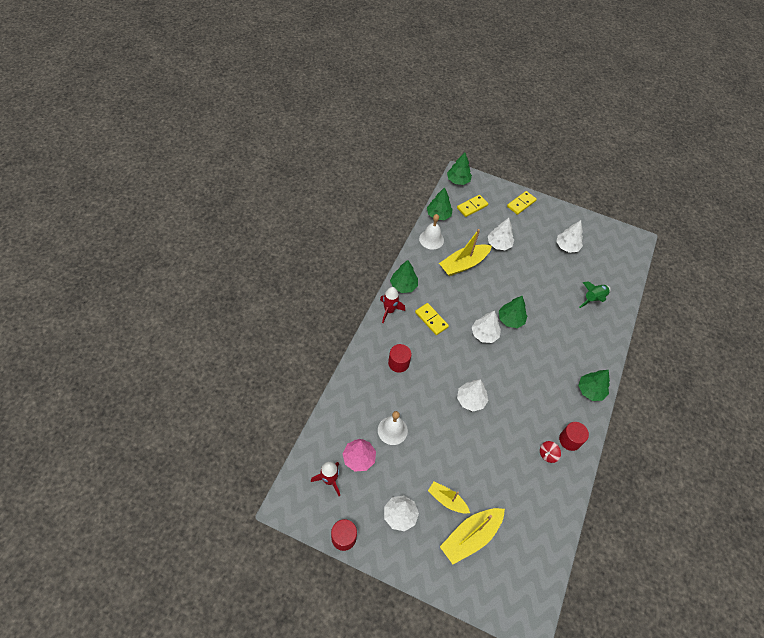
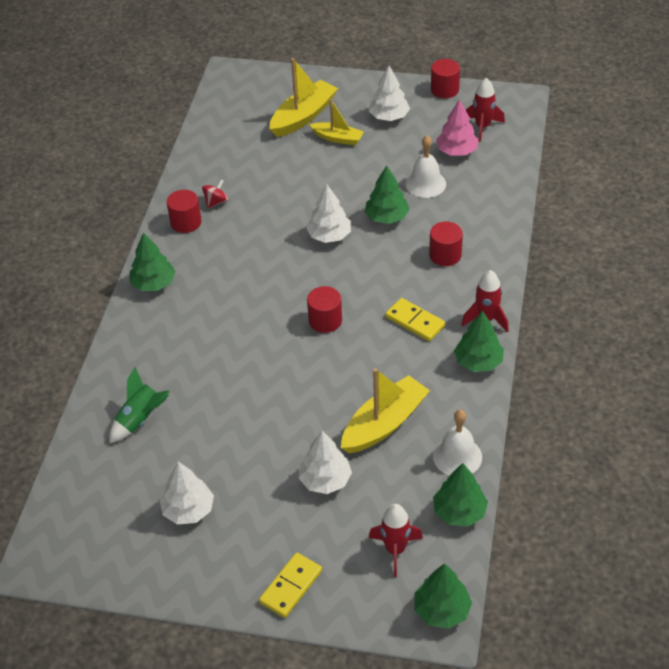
camera: 175 degrees right, 10 degrees down
(472, 207) = (395, 550): yellow domino -> red rocket
(484, 334) = (325, 320): white tree -> red cylinder
(510, 319) = (285, 351): green tree -> green tree (387, 217)

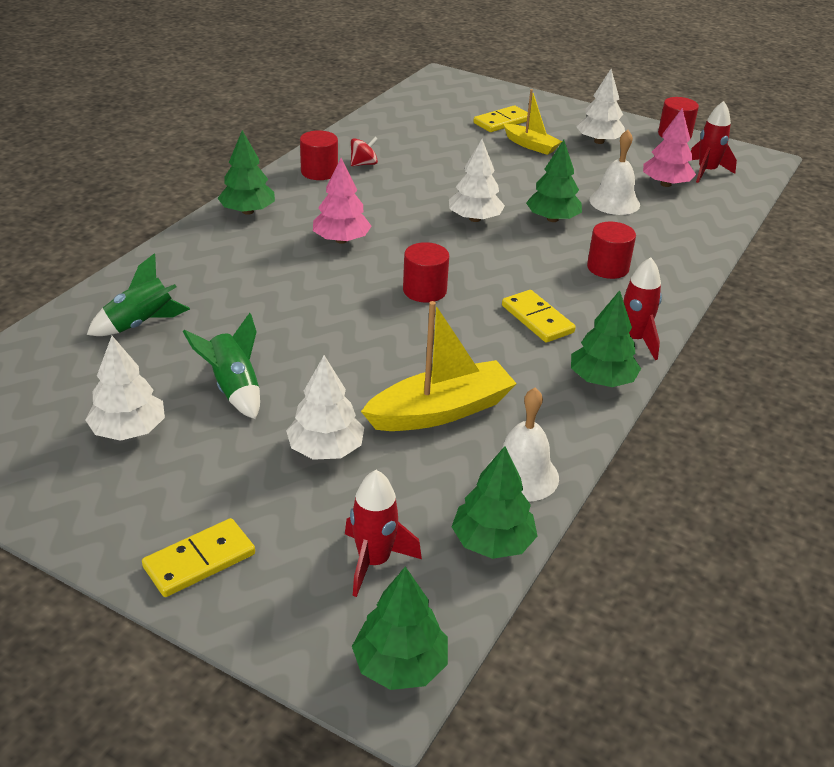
camera: 15 degrees right, 10 degrees down
(238, 452) = (234, 389): none -> green rocket
(240, 290) = (341, 240): none -> pink tree
(303, 116) = (502, 122): yellow boat -> yellow domino

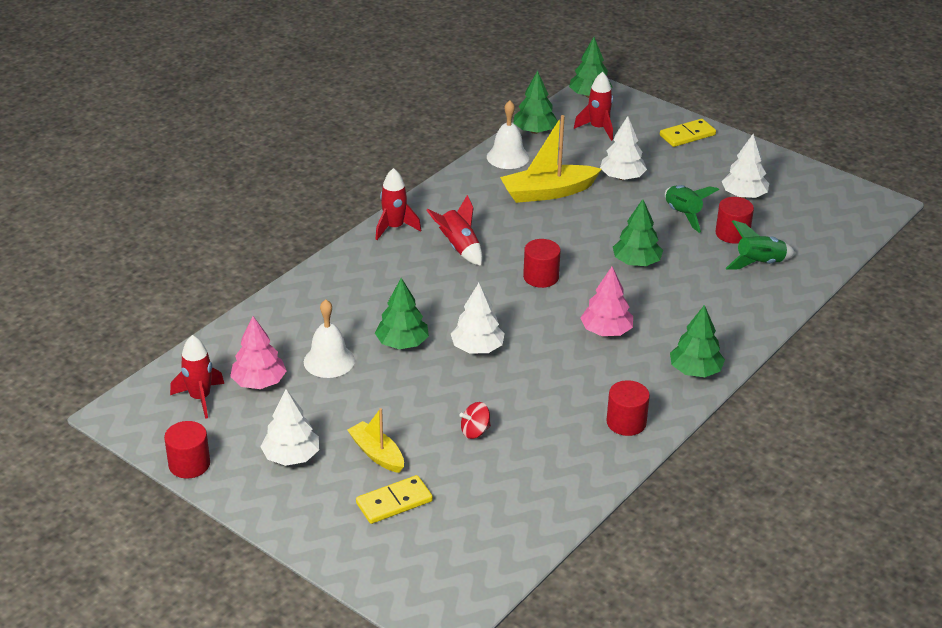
camera: 170 degrees left, 0 degrees up
(363, 164) = (577, 432): red spinning top -> red spinning top (475, 431)
(537, 319) = (459, 248): yellow domino -> red rocket
(602, 380) = (433, 203): green tree -> green tree (636, 262)
(607, 268) = (379, 288): red cylinder -> red cylinder (732, 234)

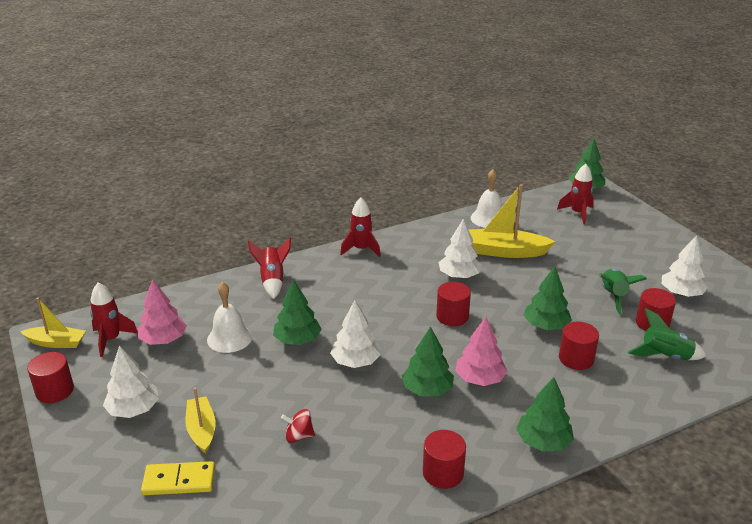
camera: 25 degrees right, 5 degrees down
(141, 418) = (56, 343): none -> yellow boat
(459, 248) = (400, 276): red rocket -> red rocket (272, 281)
(534, 131) = (523, 204): green tree -> green tree (427, 389)
(622, 177) = (576, 254): white tree -> white tree (459, 276)
(682, 287) = (576, 359): none -> red cylinder
(687, 135) = (654, 234): yellow domino -> none

